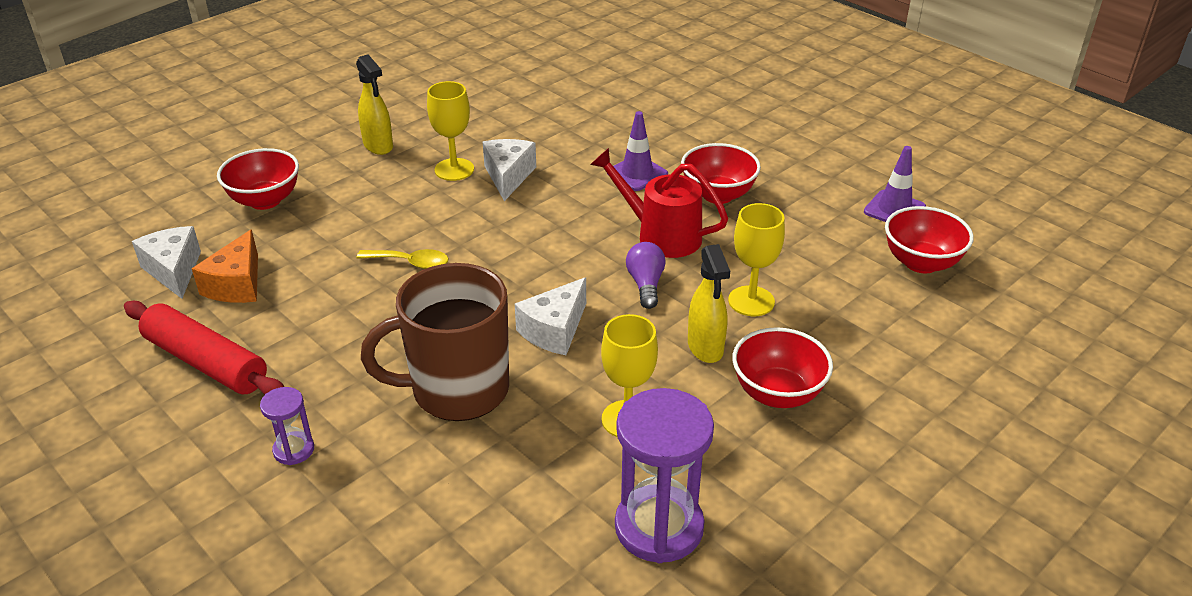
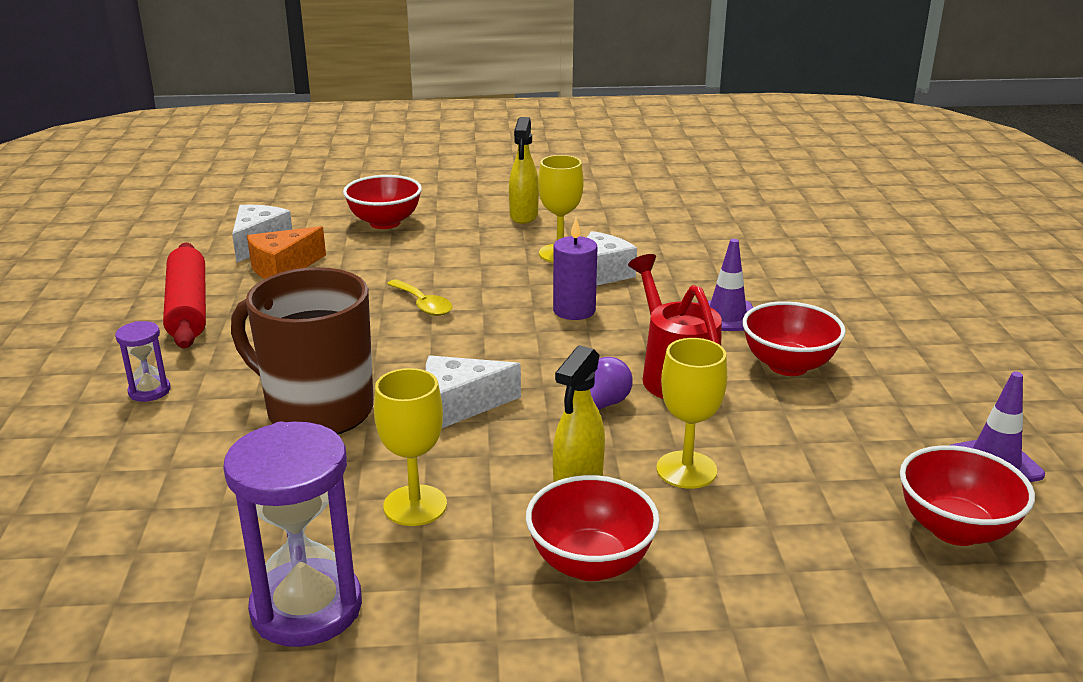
camera: 40 degrees right, 10 degrees down
(530, 215) = (574, 310): none -> purple candle

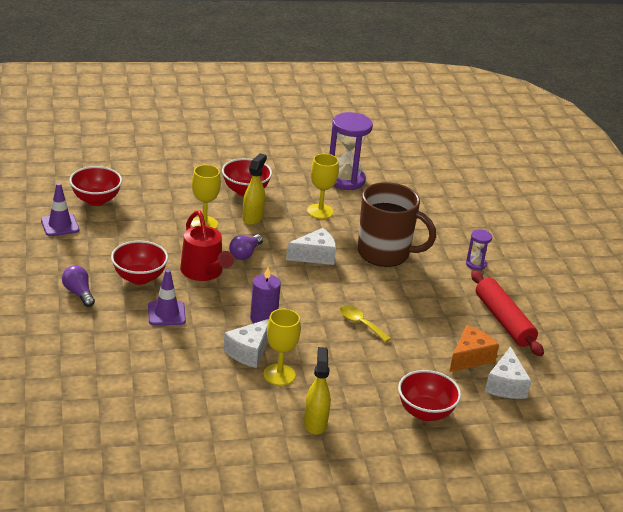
camera: 170 degrees right, 5 degrees up
(879, 343) = (78, 293): none -> purple light bulb

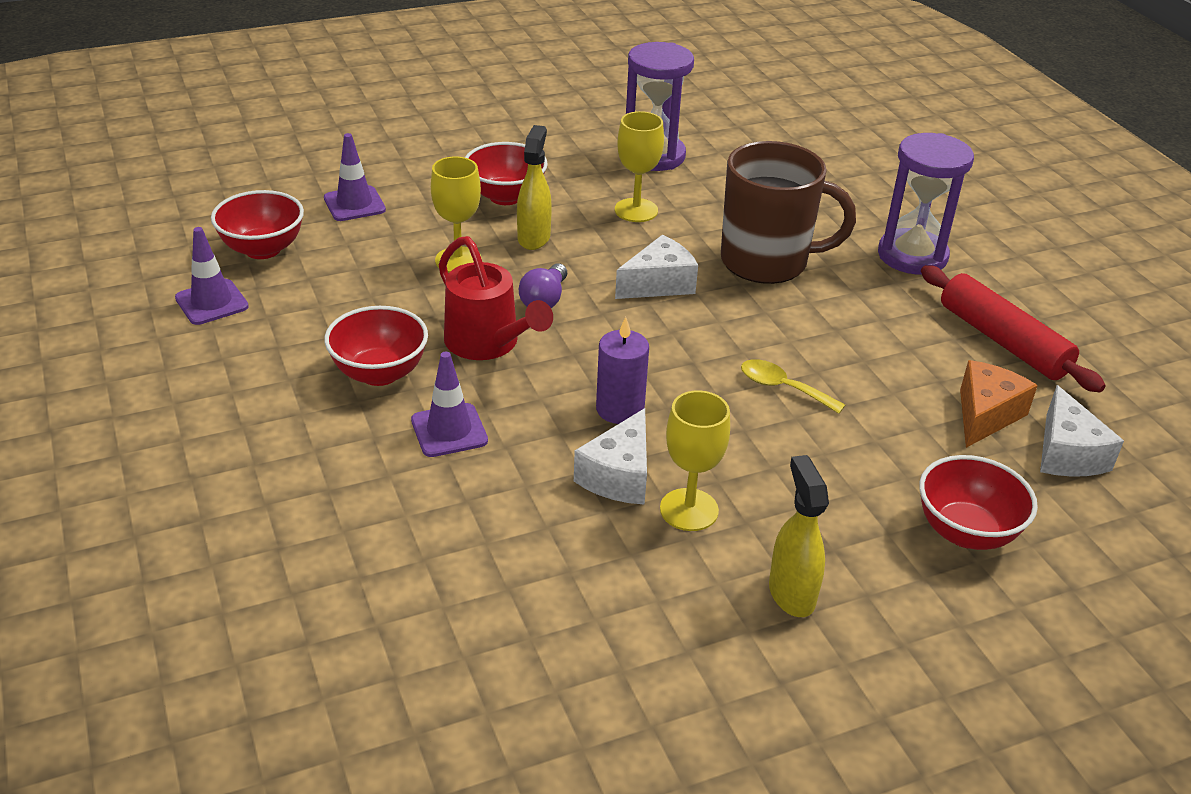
camera: 10 degrees left, 5 degrees up
(78, 293) = (279, 420): purple light bulb -> none
(155, 182) = (354, 204): none -> purple traffic cone
(476, 264) = (912, 256): purple hourglass -> purple hourglass, size x2.05

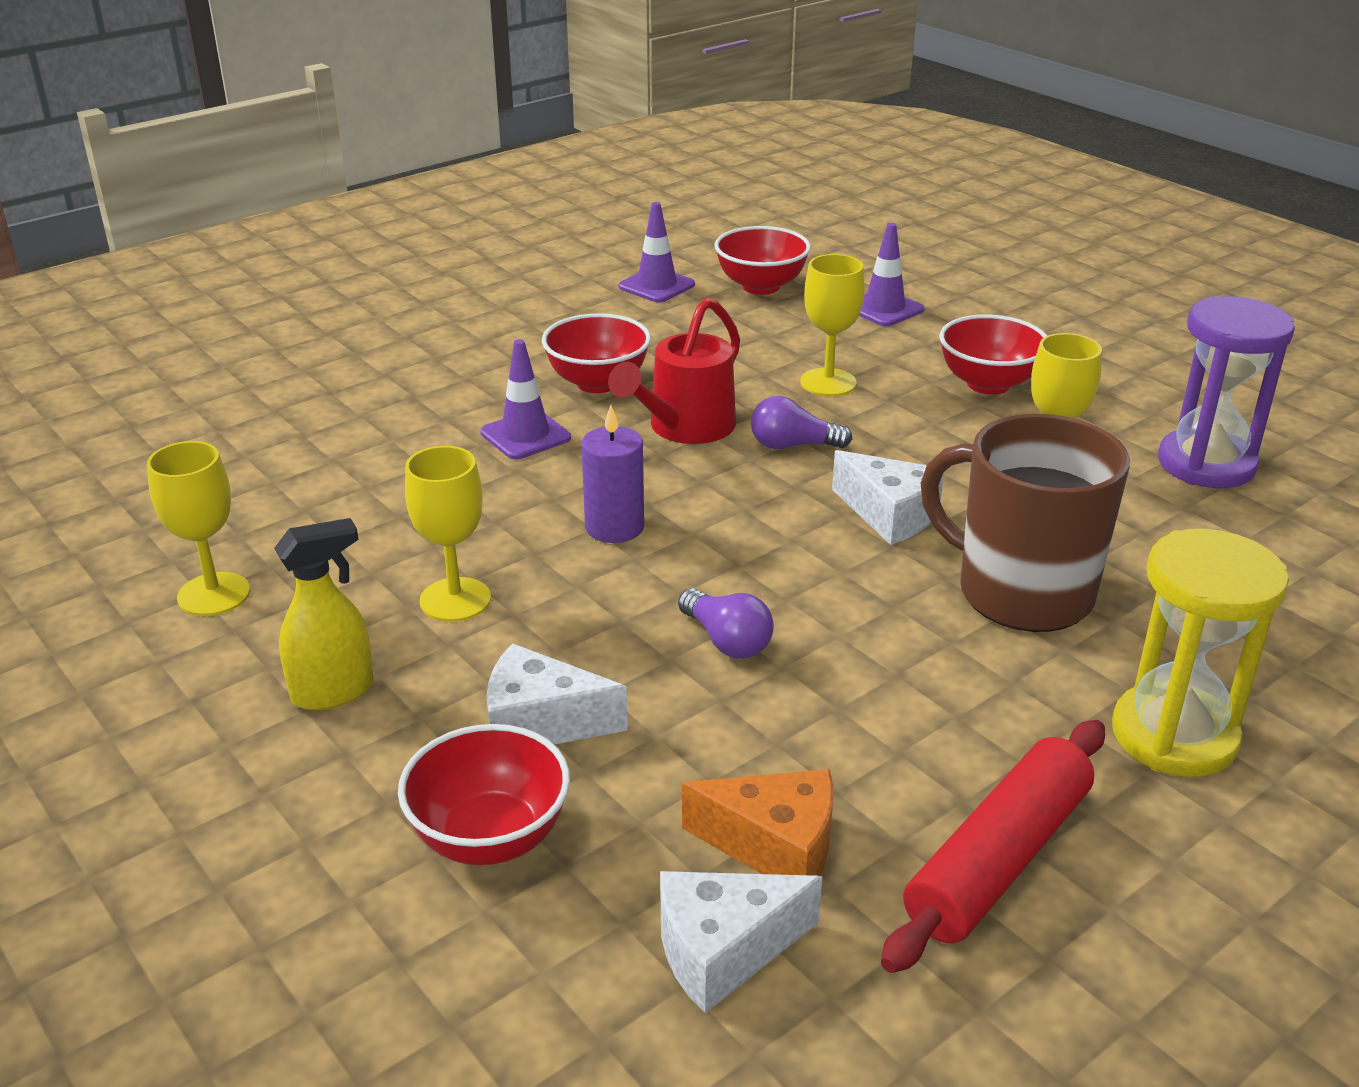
camera: 75 degrees right, 5 degrees down
(534, 238) = (916, 417): yellow spray bottle -> none
(619, 476) = (496, 545): white cheese -> white cheese (540, 723)
(627, 661) = (214, 594): none -> yellow goblet
(767, 262) = (1021, 593): brown mug -> brown mug turned 135 degrees clockwise
(782, 388) = (726, 641): yellow spoon -> purple light bulb
(912, 256) = (1174, 736): purple hourglass -> yellow hourglass

